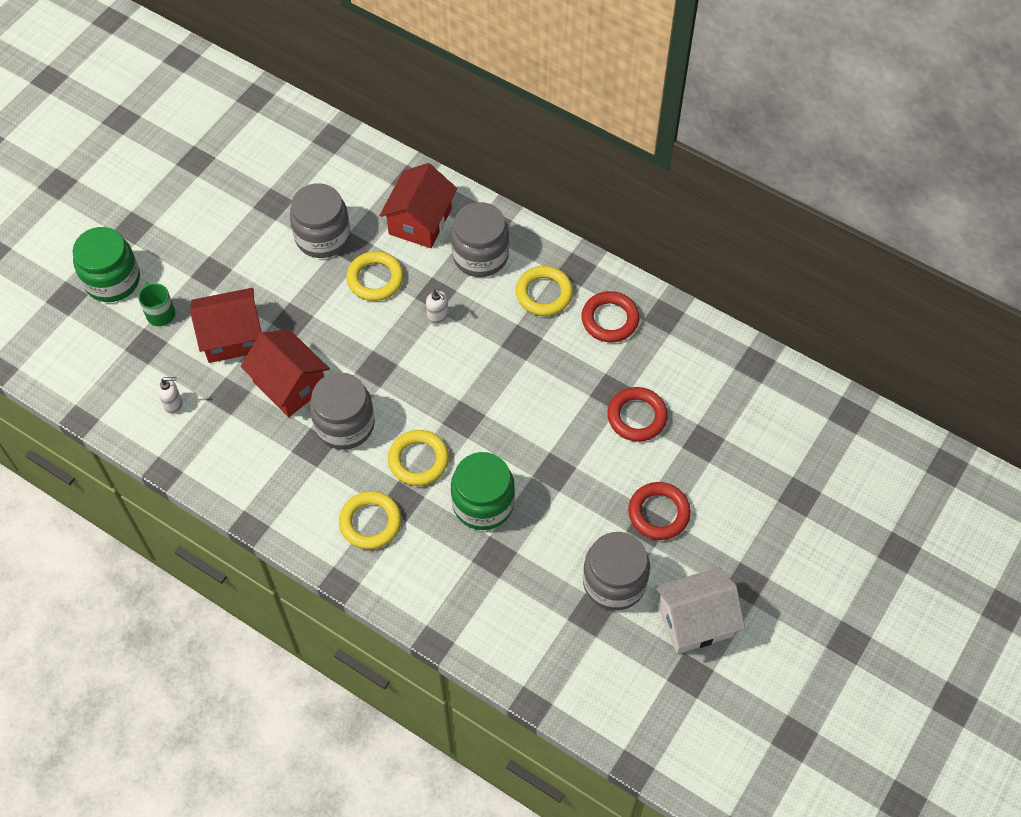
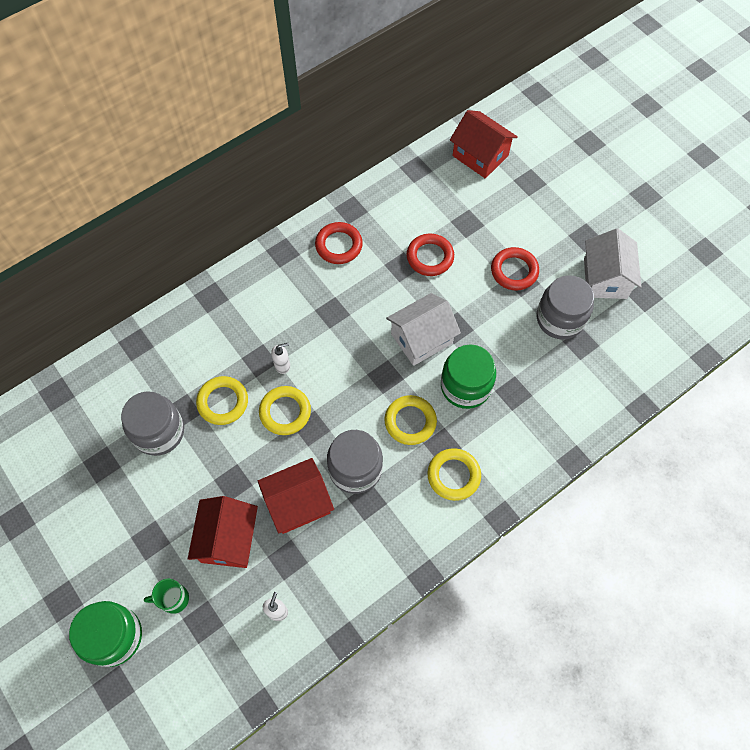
camera: 70 degrees left, 5 degrees up
(420, 221) = (182, 349): red house -> red house (480, 156)
(480, 255) = (238, 315): grey jar -> none
(525, 440) = (421, 338): none -> white house
(544, 294) = (295, 282): yellow ring -> yellow ring (285, 412)

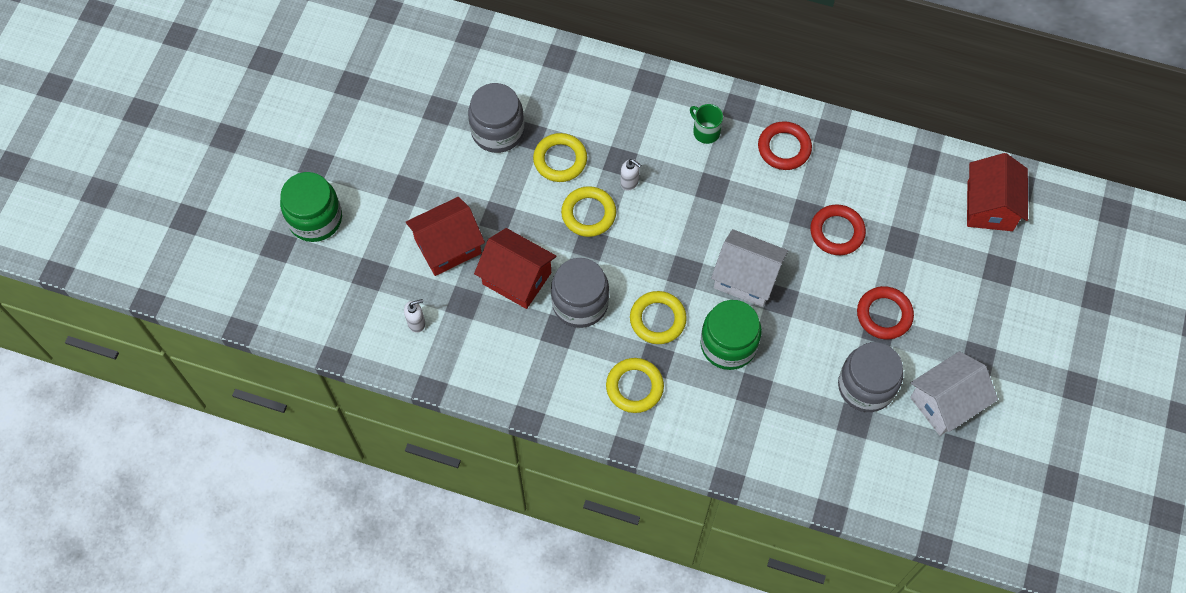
camera: 55 degrees right, 0 degrees up
(173, 599) = (372, 240): green mug -> green mug (705, 131)

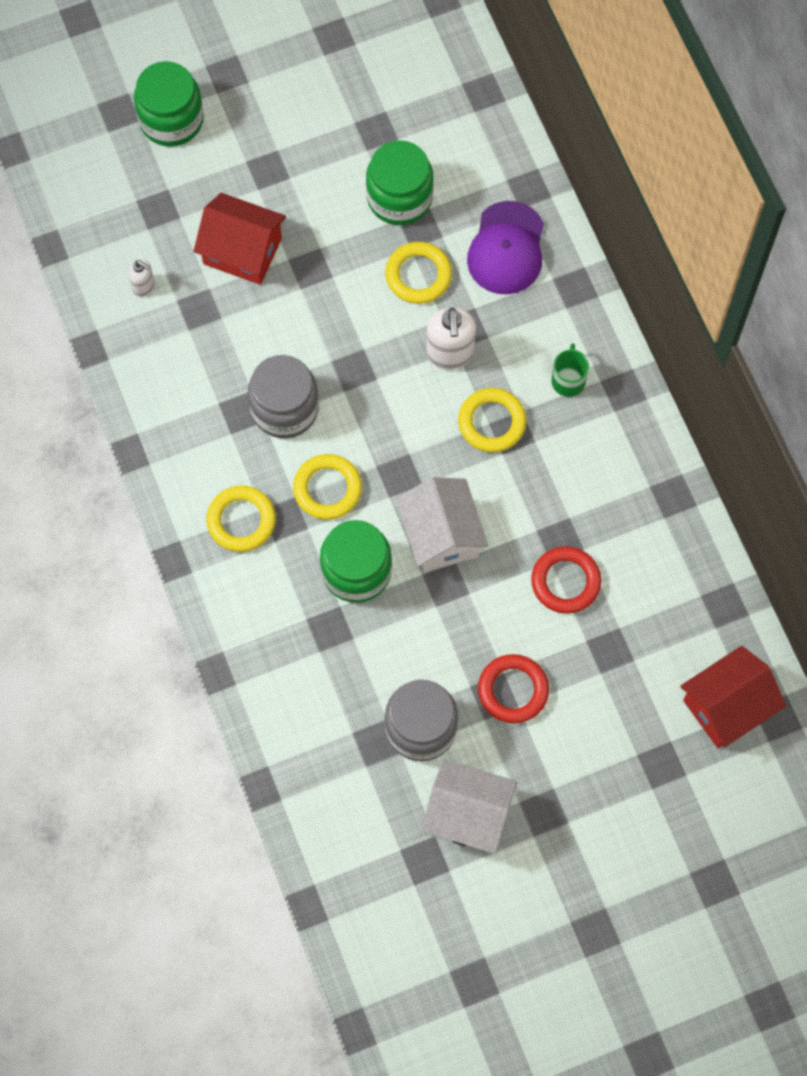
camera: 50 degrees right, 5 degrees up
(497, 131) = (399, 197): grey jar -> green jar
(517, 278) = (262, 334): red house -> none
(588, 99) = (506, 248): none -> purple cap
(588, 214) = (384, 344): yellow ring -> yellow ring (492, 422)
(629, 182) = (450, 354): white soap dispenser -> white soap dispenser, size x1.82
(784, 148) = (616, 465): red ring -> none

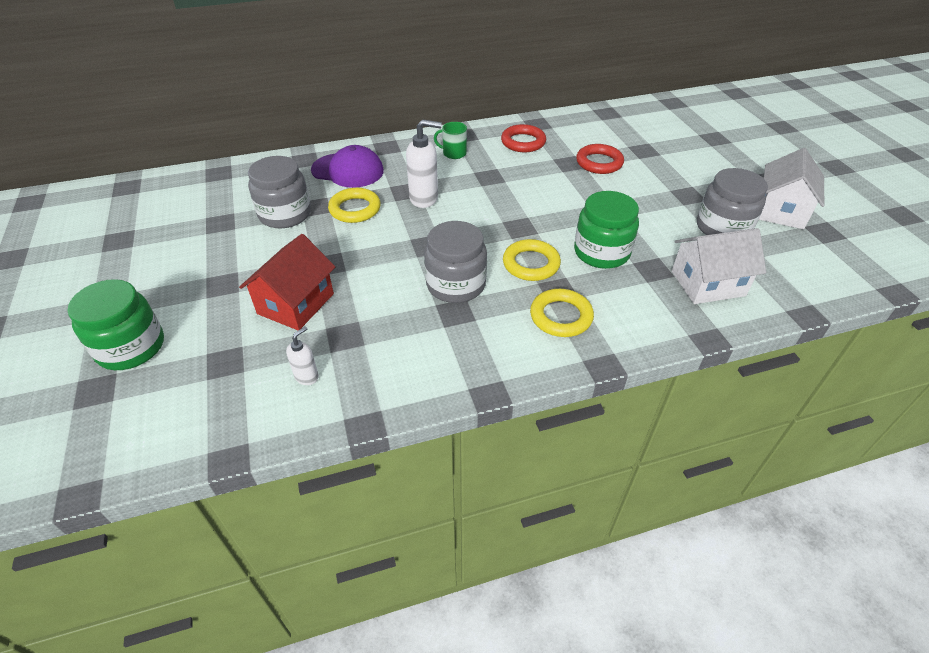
camera: 85 degrees left, 25 degrees down
(399, 197) = (285, 214): green jar -> grey jar
(441, 535) = (568, 210): white house -> white house (707, 283)
(492, 422) = (481, 184): yellow ring -> none
(513, 690) = (681, 187): red ring -> red ring (523, 142)
(727, 706) = (670, 116): red house -> none

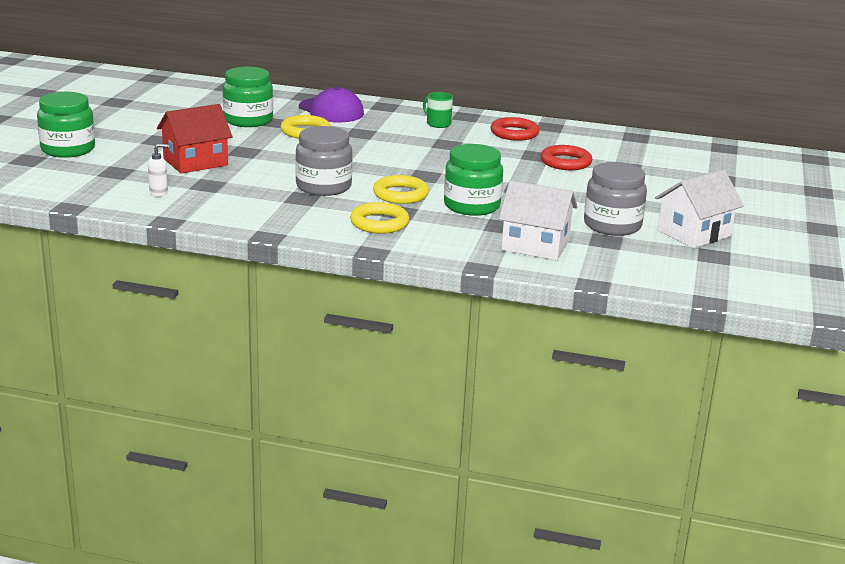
camera: 30 degrees right, 20 degrees down
(285, 214) = (248, 120): grey jar -> green jar
(424, 198) = (370, 141): white soap dispenser -> none

